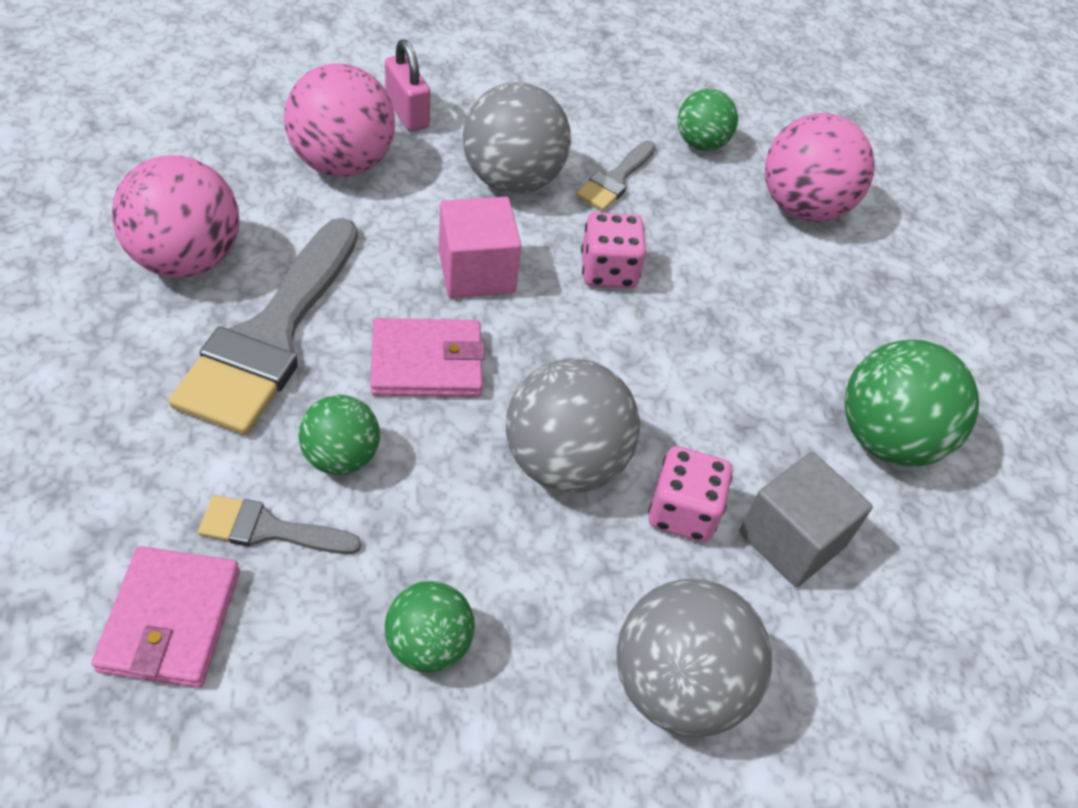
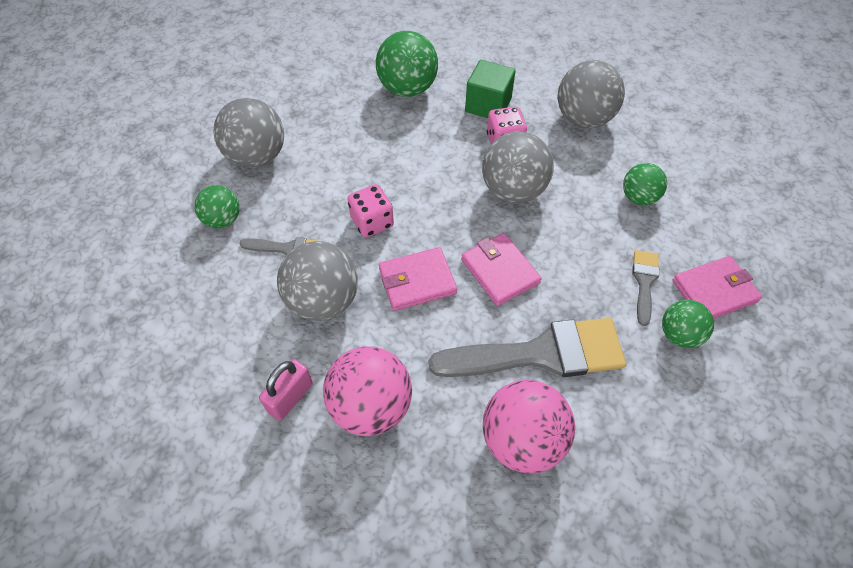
camera: 110 degrees left, 5 degrees up
(268, 529) = (644, 282): grey brush -> grey brush turned 150 degrees counterclockwise
(341, 457) = (584, 276): green ball -> green ball (679, 335)
(476, 271) = (417, 281): pink cube -> pink wallet
(792, 539) = (488, 105): grey cube -> green cube
(803, 207) = (257, 157): pink ball -> grey ball

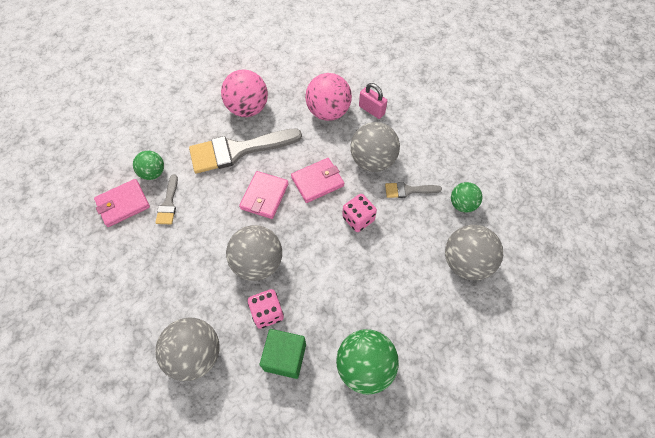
camera: 170 degrees right, 5 degrees up
(290, 397) = (371, 110): pink padlock -> pink padlock turned 75 degrees counterclockwise
(499, 271) = (264, 196): pink wallet -> pink wallet turned 60 degrees clockwise
(638, 197) = (160, 272): green ball -> none

